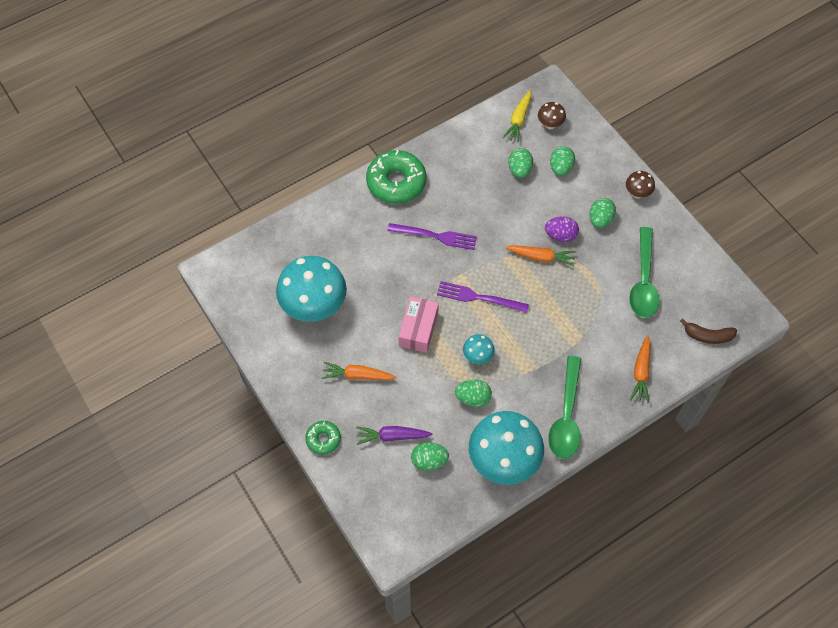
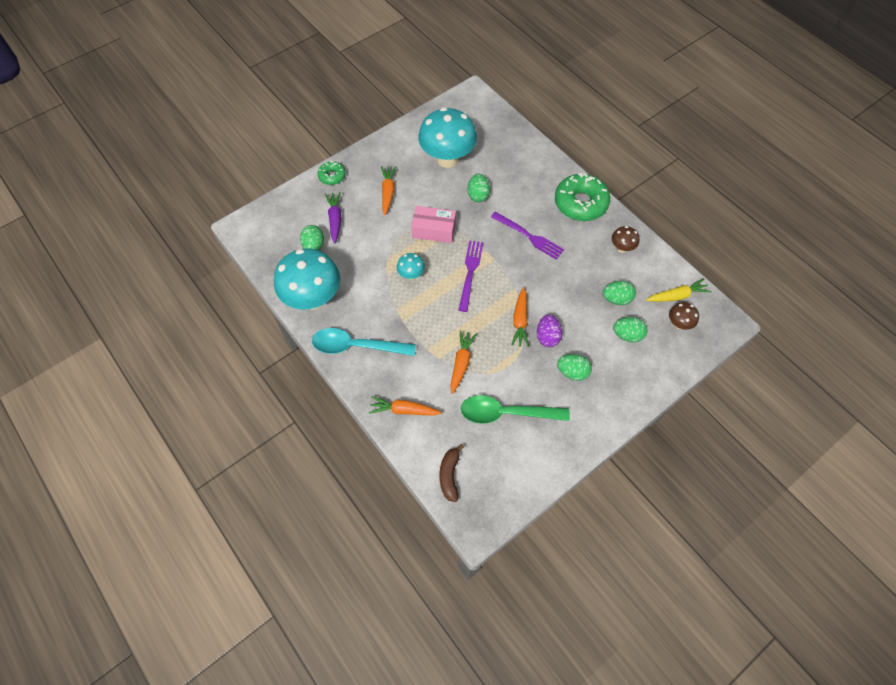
camera: 85 degrees right, 0 degrees up
(436, 236) = (529, 236): purple fork -> purple fork turned 60 degrees counterclockwise
(473, 398) = (371, 273): green egg -> green egg (478, 195)
(518, 120) = (677, 296): yellow carrot -> yellow carrot turned 150 degrees clockwise
(566, 416) = (357, 346): green spoon -> turquoise spoon
(589, 316) = (461, 363): none -> orange carrot
(637, 193) = (611, 407): brown mushroom -> brown mushroom (621, 248)

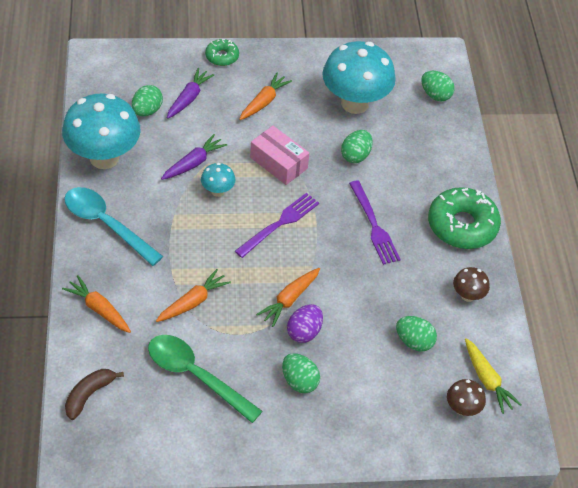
camera: 30 degrees right, 10 degrees down
(378, 265) = (193, 163): none -> purple carrot
(627, 335) = (393, 383): green egg -> green egg (435, 95)
(677, 296) = (487, 380): yellow carrot -> yellow carrot turned 45 degrees clockwise

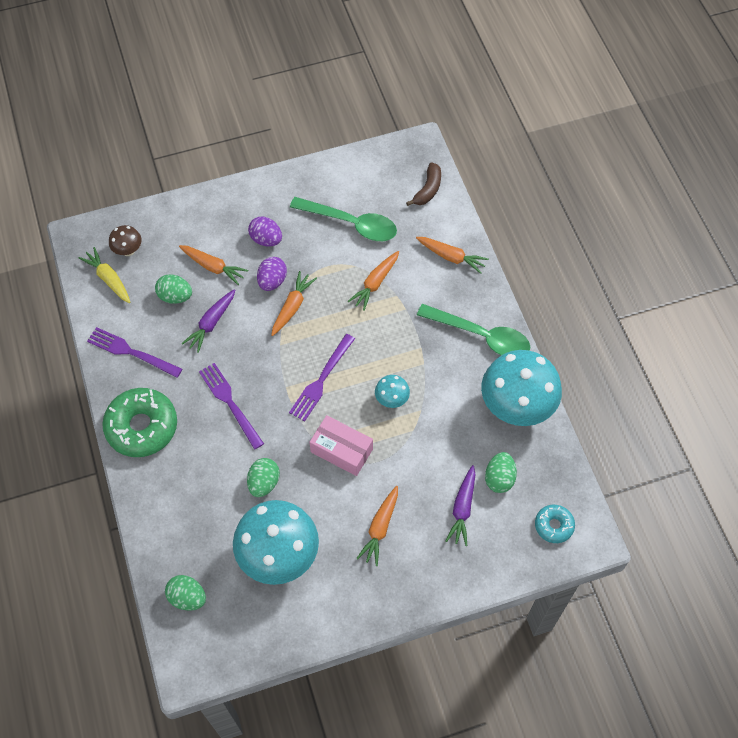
camera: 170 degrees right, 10 degrees up
(106, 224) = (481, 336): turquoise spoon -> green spoon
(118, 70) = (554, 525): none -> turquoise donut
(193, 163) = (426, 426): purple carrot -> purple carrot (211, 323)
(222, 56) = (448, 582): green donut -> none
(299, 381) = (266, 239): green egg -> purple egg
(366, 364) = (213, 267): none -> orange carrot
(467, 295) = (131, 352): brown mushroom -> purple fork

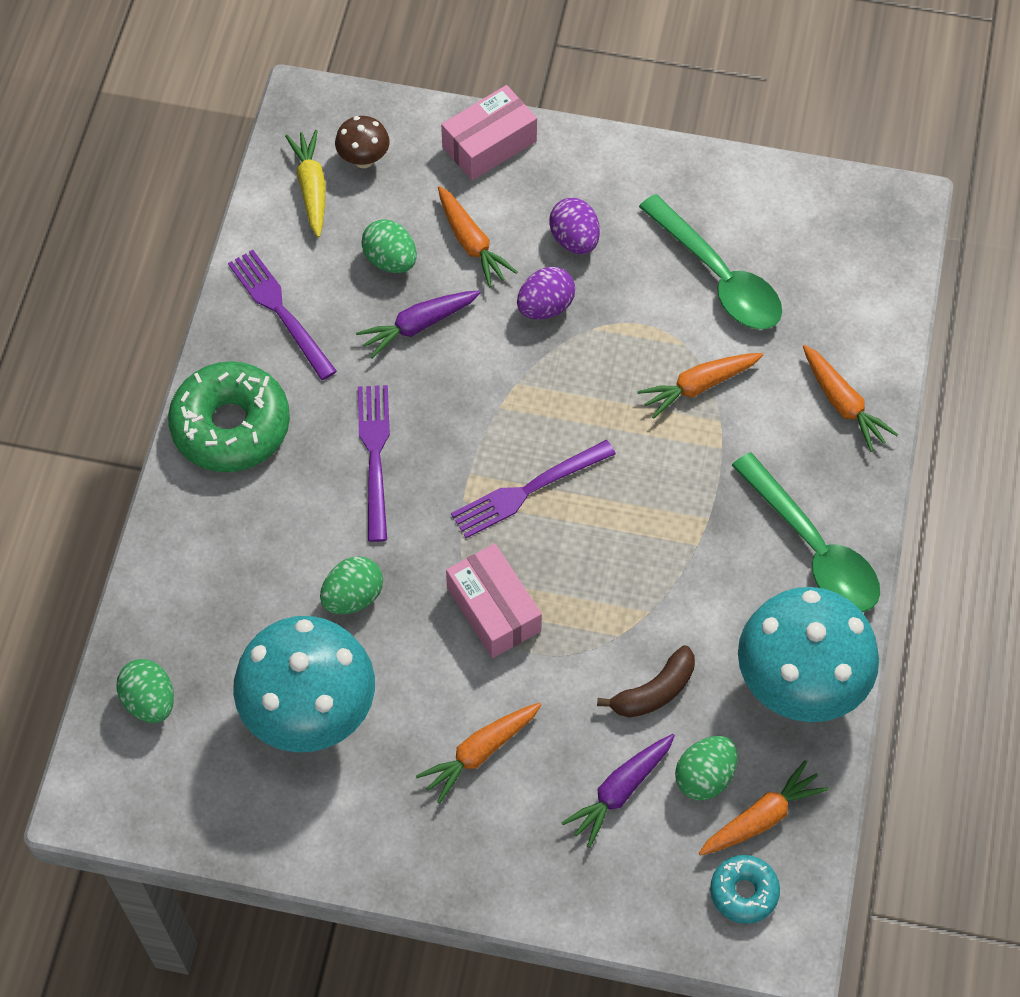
camera: 30 degrees right, 0 degrees up
(191, 211) = (489, 144): none -> pink box
(292, 307) = (551, 360): orange carrot -> orange carrot (761, 817)
(391, 400) = (614, 574): turquoise mushroom -> none
(428, 189) = (872, 281): brown banana -> brown banana (654, 691)

